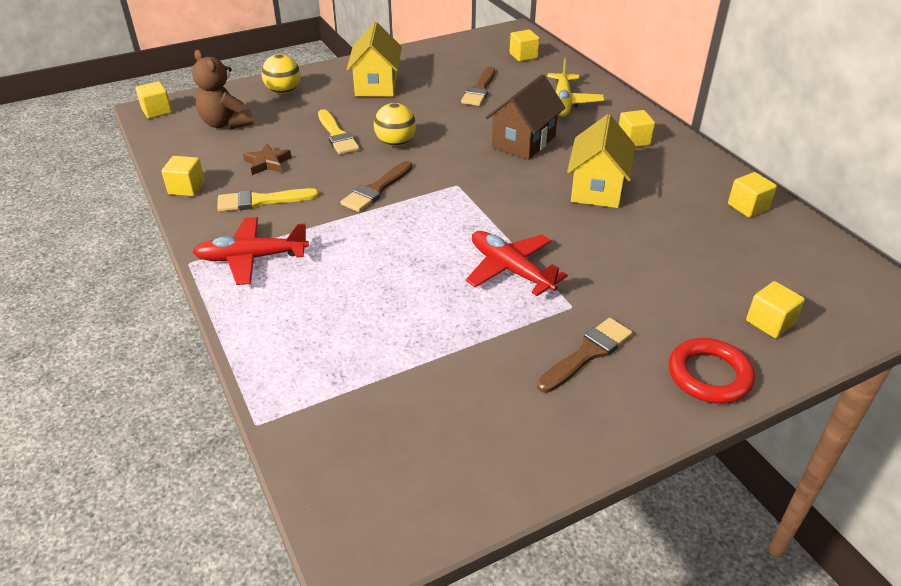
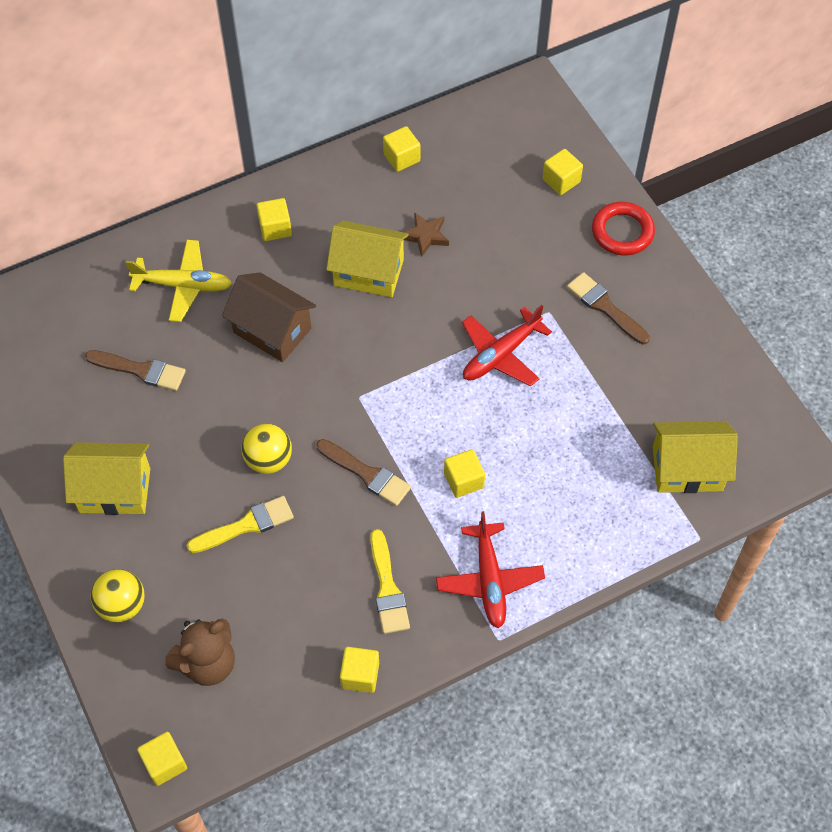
camera: 90 degrees left, 20 degrees up
(267, 163) = (307, 595): brown star -> brown star (425, 236)
(354, 418) = (687, 469): none -> yellow house
(523, 56) = (48, 317): yellow cube -> yellow cube (463, 480)

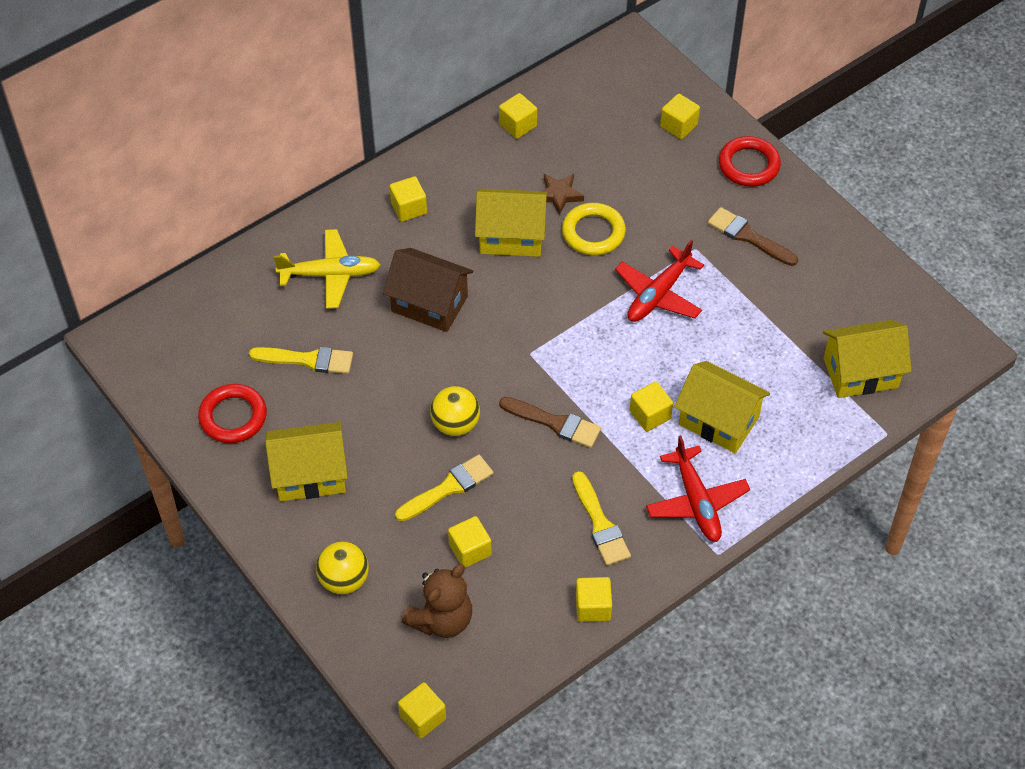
camera: 10 degrees left, 5 degrees down
(55, 418) = (233, 417): none -> red ring
(141, 370) = (308, 360): brown brush -> yellow brush
(252, 594) = (470, 550): none -> yellow cube
(450, 280) = (593, 233): none -> yellow ring
(531, 498) = (718, 421): none -> yellow house

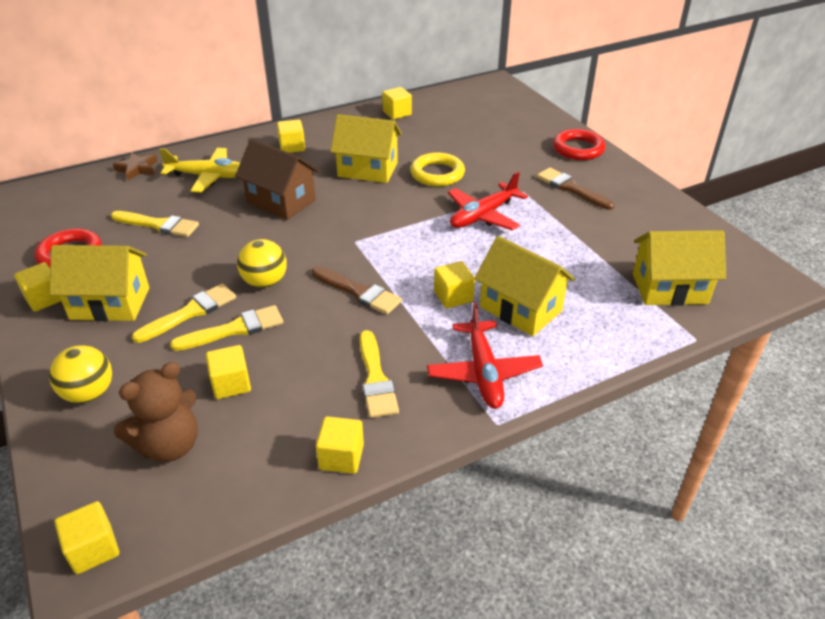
camera: 10 degrees right, 15 degrees down
(396, 474) = (190, 312): none -> yellow brush
(559, 195) = (416, 151): brown star -> brown star (137, 169)
(678, 125) = (524, 124): yellow cube -> yellow cube (44, 299)

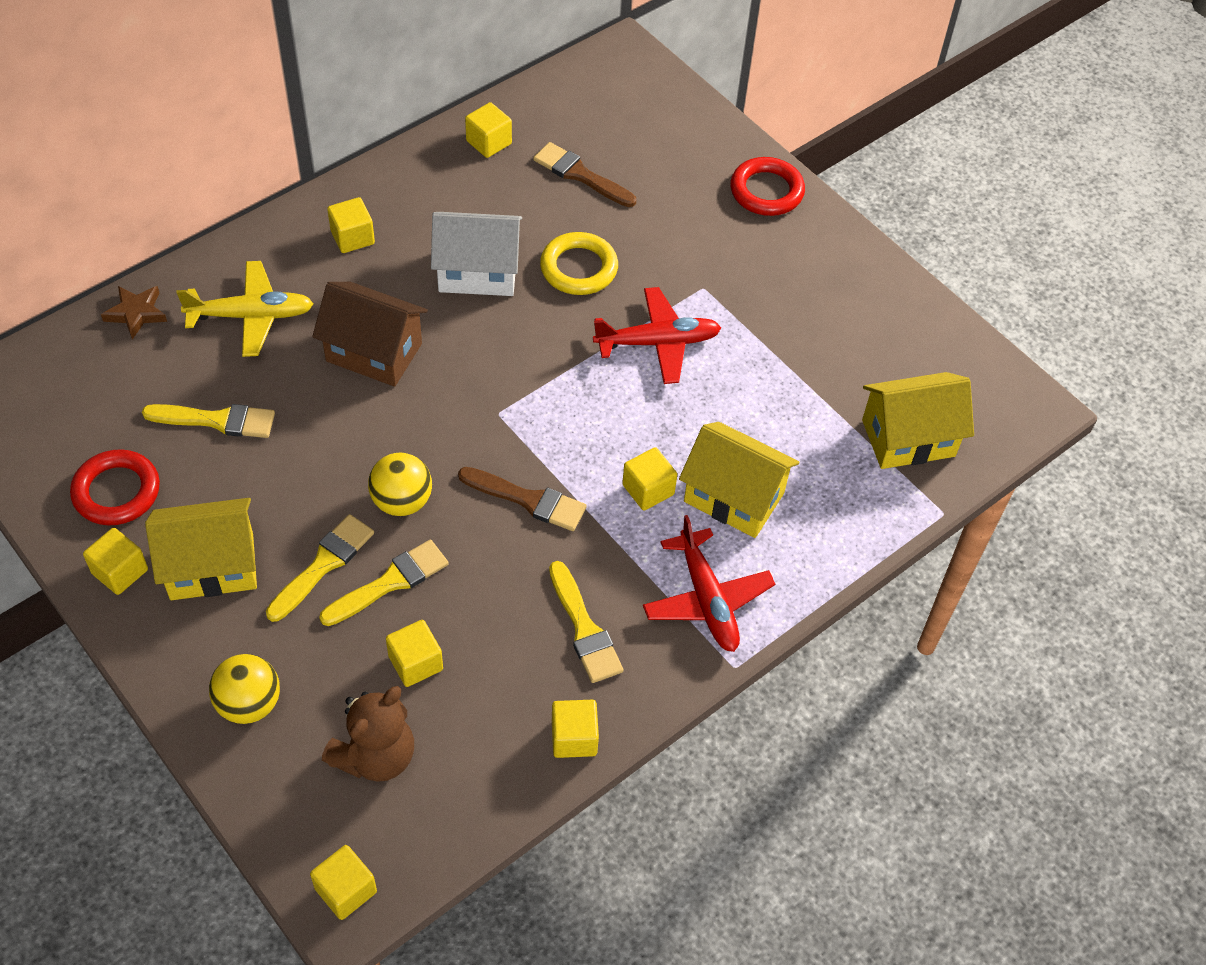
camera: 15 degrees left, 15 degrees up
(367, 169) = (478, 272): yellow house -> white house
(483, 215) = (658, 342): red plane -> red plane turned 135 degrees counterclockwise
(571, 188) = (767, 274): brown brush -> brown brush (580, 175)

